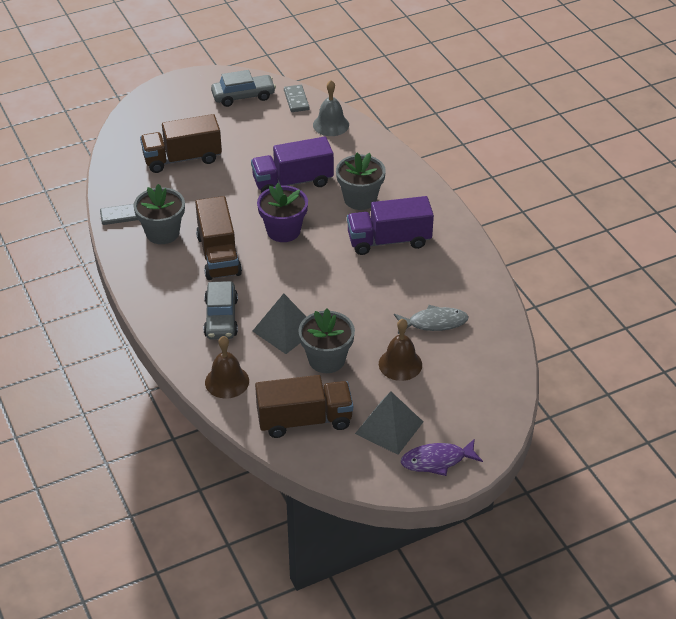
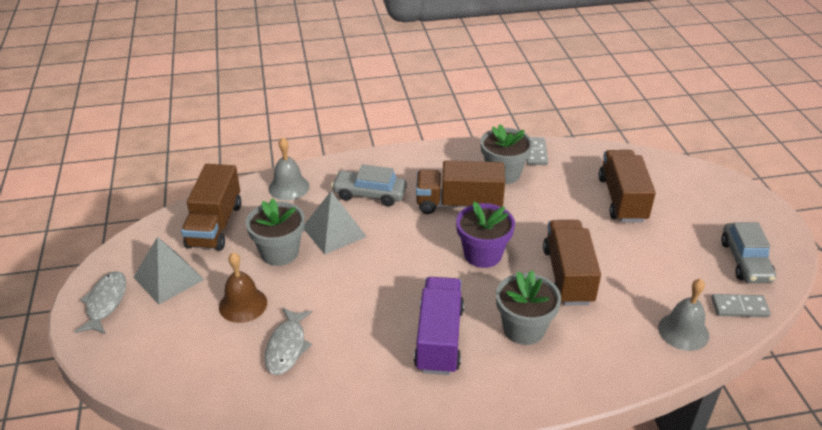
camera: 105 degrees right, 5 degrees down
(227, 381) = (289, 187): brown bell -> grey bell
(293, 182) = (568, 276): purple truck -> brown truck
(437, 460) = (105, 303): purple fish -> grey fish

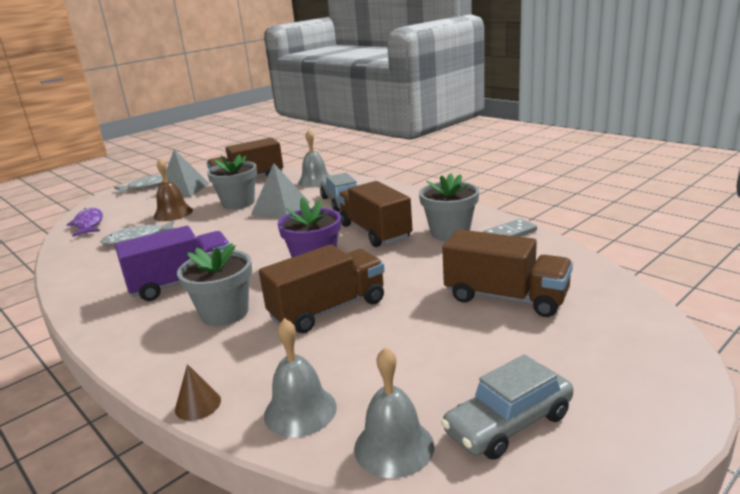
camera: 60 degrees right, 15 degrees down
(180, 379) = (89, 224): none -> purple fish
(622, 199) = (506, 297): brown truck -> brown truck turned 60 degrees clockwise
(644, 375) = (198, 404): none -> brown cone
(739, 308) = (394, 446): grey domino -> grey bell

